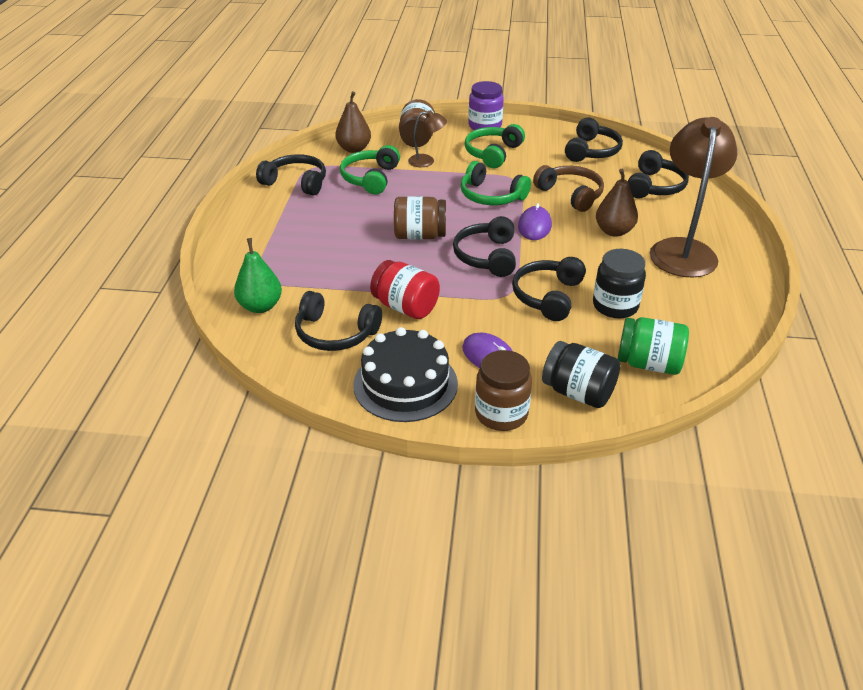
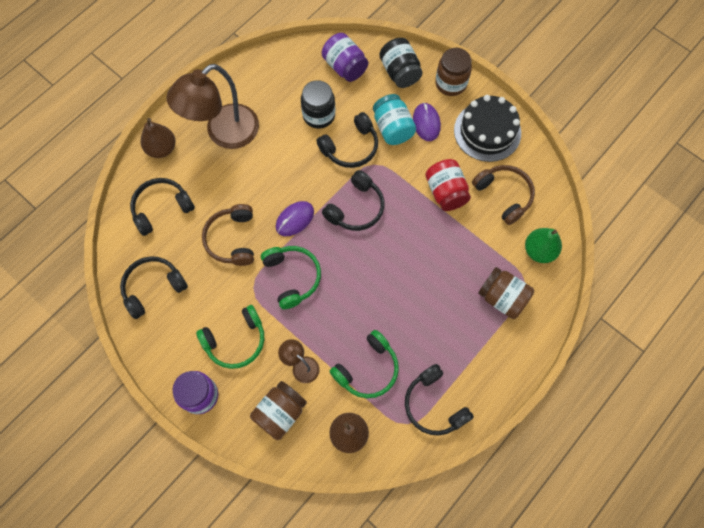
camera: 145 degrees left, 30 degrees up
(335, 333) = (504, 195): black headphones -> brown headphones
(420, 235) = (384, 261): brown jar -> brown jar (502, 298)
(522, 333) = (393, 128): none -> turquoise jar
(614, 231) = (247, 179): brown pear -> brown pear (161, 148)
(648, 364) = (345, 67): green jar -> purple jar

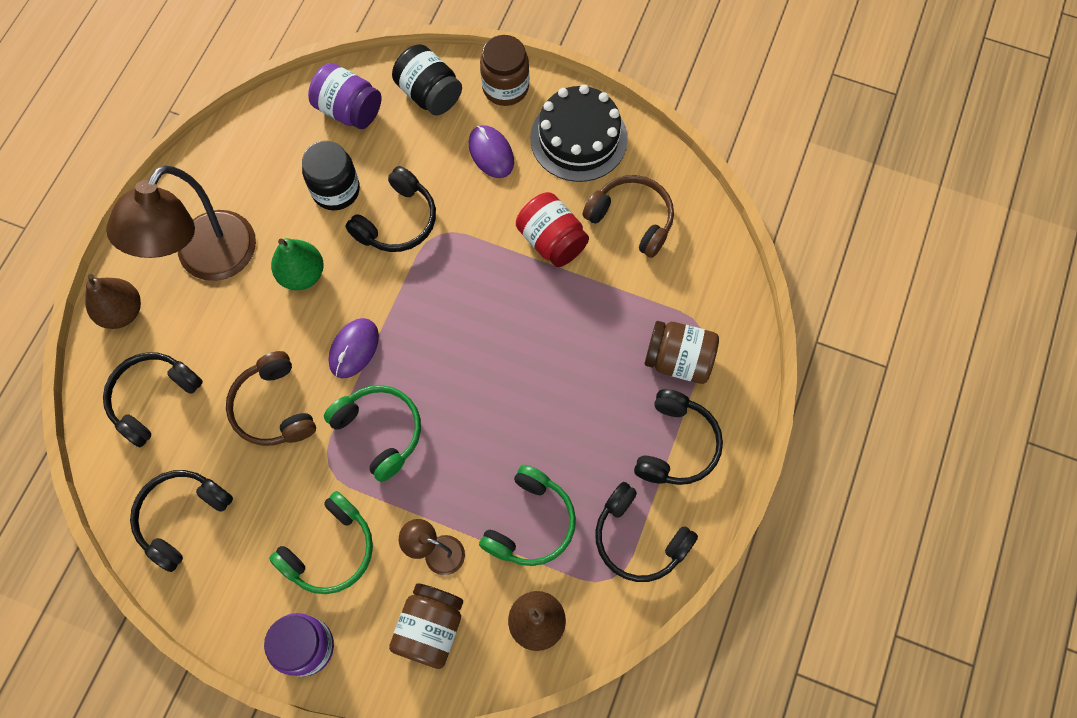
camera: 20 degrees left, 0 degrees up
(356, 208) = (435, 304): black headphones -> black headphones (676, 445)
(393, 128) = (447, 176): turquoise jar -> none
(539, 251) = (705, 279): green pear -> green pear (302, 274)

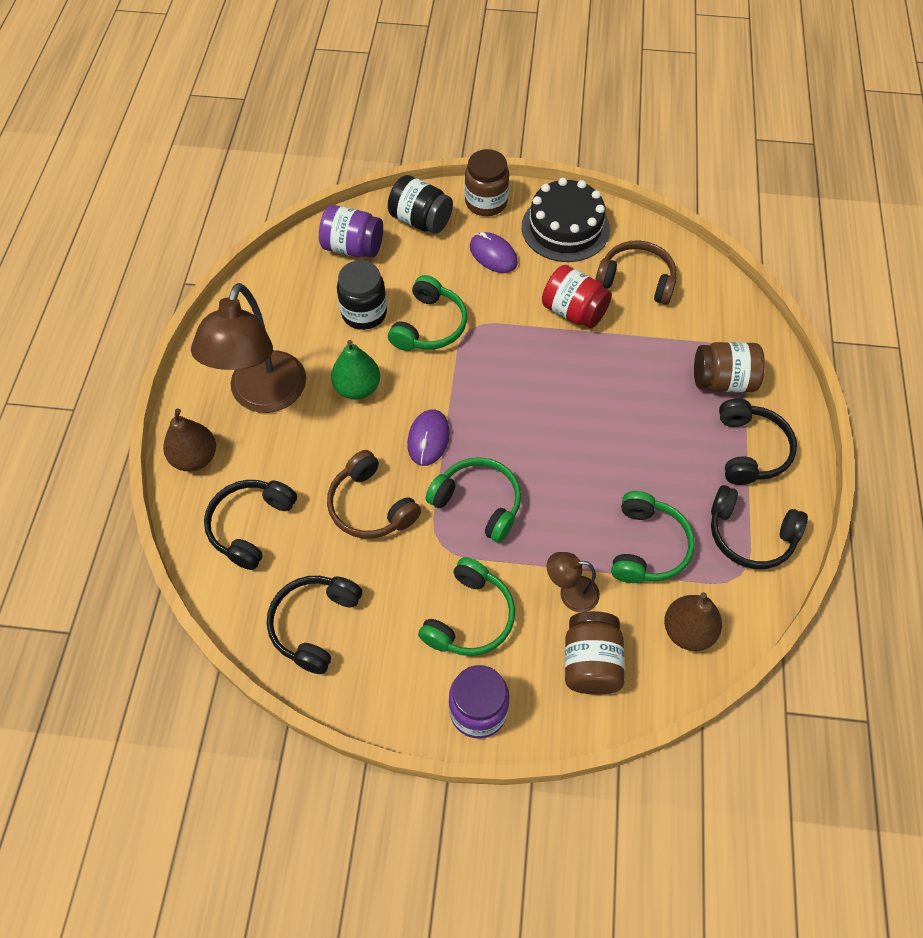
camera: 15 degrees left, 10 degrees down
(397, 221) = (430, 326): black headphones -> green headphones

